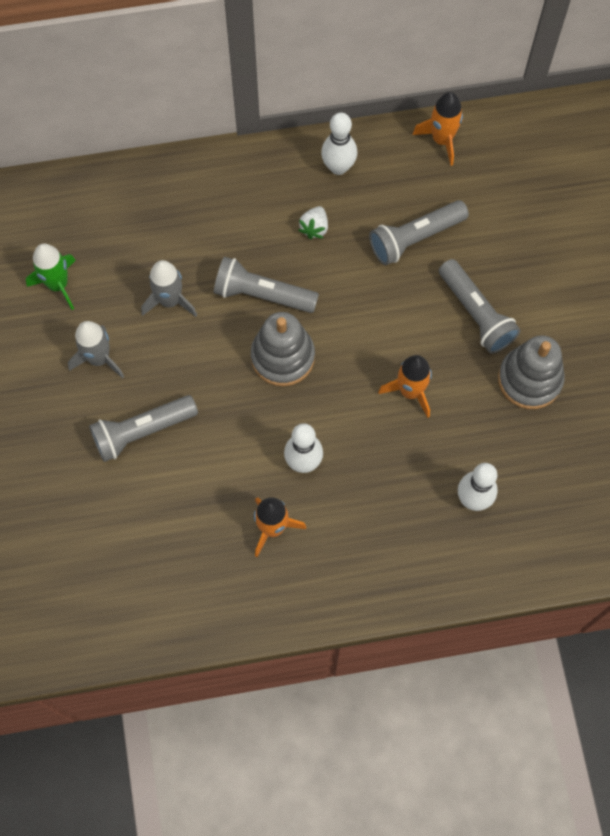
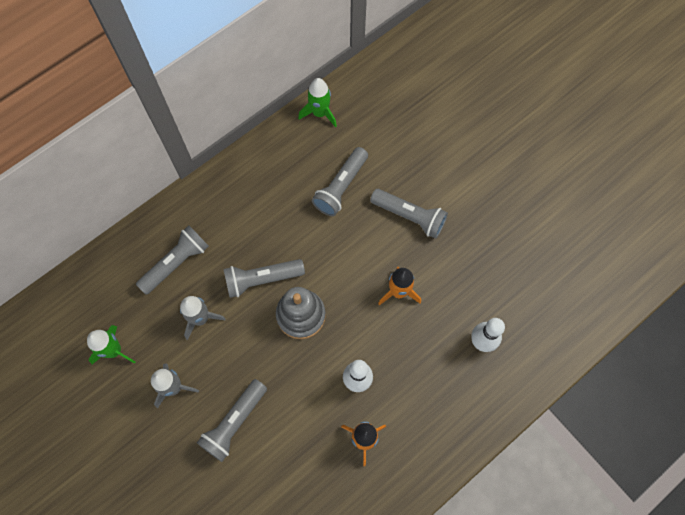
camera: 30 degrees left, 0 degrees up
(178, 226) = (176, 263): none -> grey flashlight
(314, 228) = (270, 215): white strawberry -> none
(338, 167) = (262, 166): white bowling pin -> none
(442, 139) = (319, 113): orange rocket -> green rocket
(529, 379) = (469, 241): grey stacking toy -> none

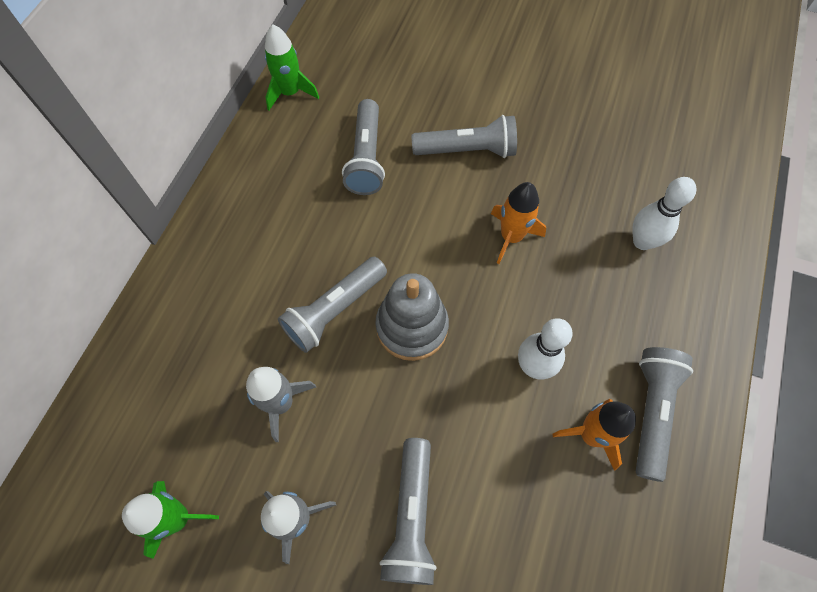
camera: 30 degrees left, 5 degrees down
(176, 263) = (205, 350): grey flashlight -> grey flashlight (651, 412)

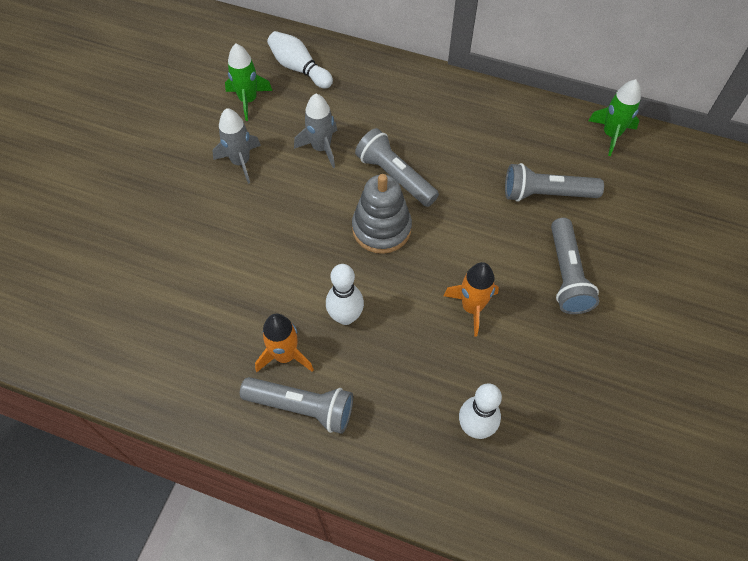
camera: 90 degrees right, 5 degrees down
(125, 442) = (299, 68): none -> white bowling pin
(411, 516) = (235, 228): grey flashlight -> none

